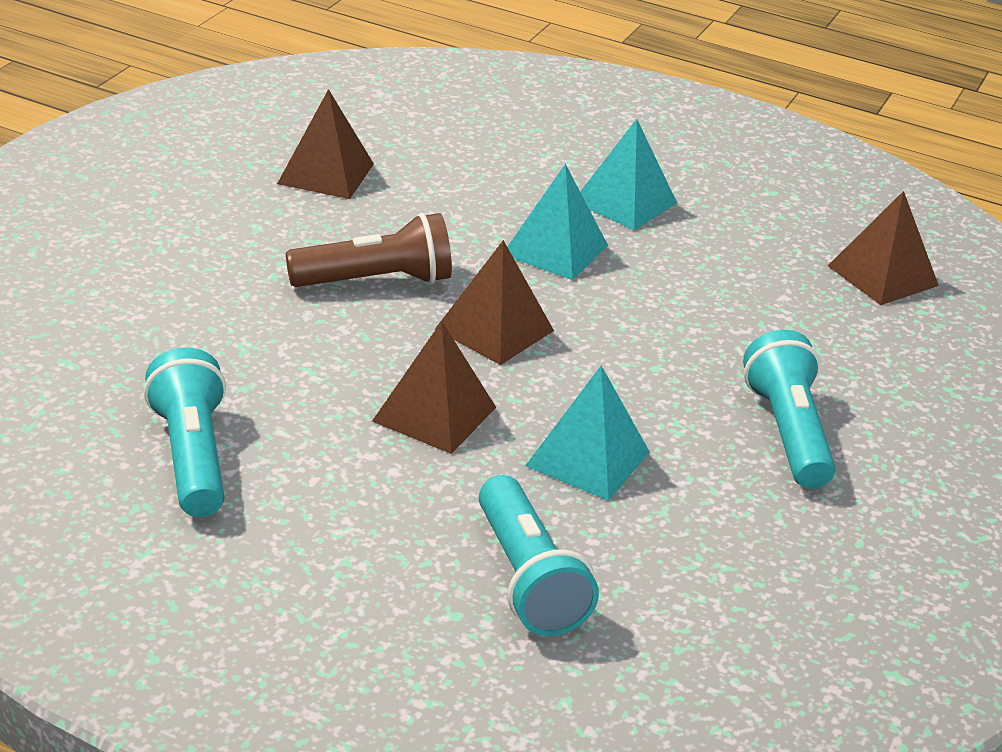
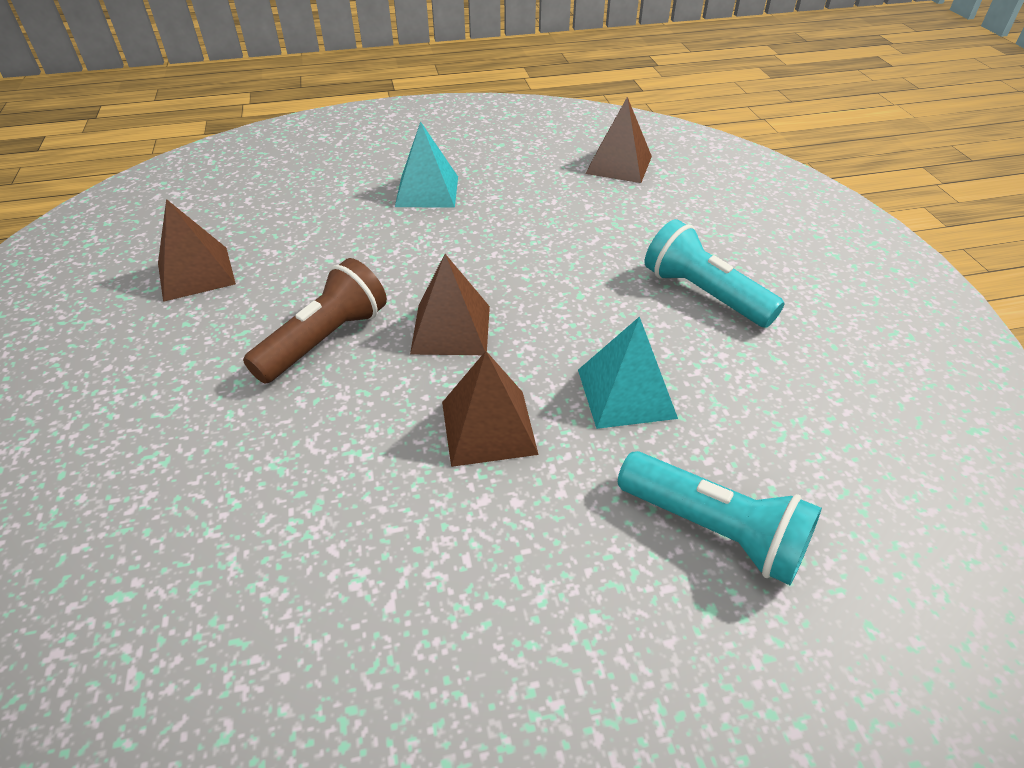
camera: 35 degrees left, 10 degrees up
(191, 456) = (340, 616): turquoise flashlight -> none
(555, 249) = (422, 246): turquoise pyramid -> none

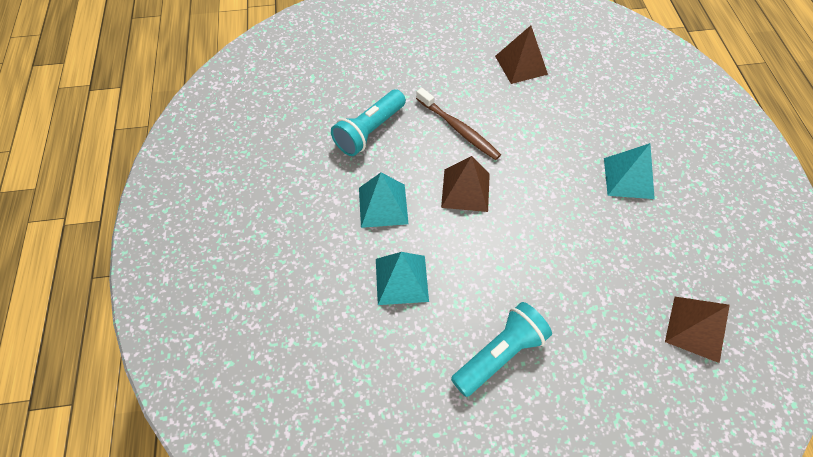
camera: 95 degrees right, 15 degrees up
(325, 340) = (458, 129): brown flashlight -> brown toothbrush
(488, 427) = (383, 205): brown pyramid -> turquoise pyramid
(714, 530) = (298, 304): turquoise flashlight -> turquoise flashlight (369, 131)

